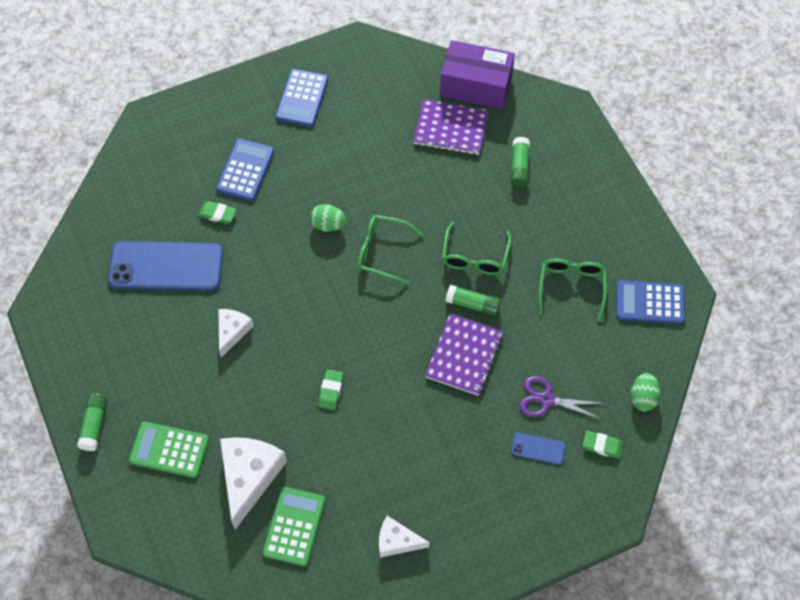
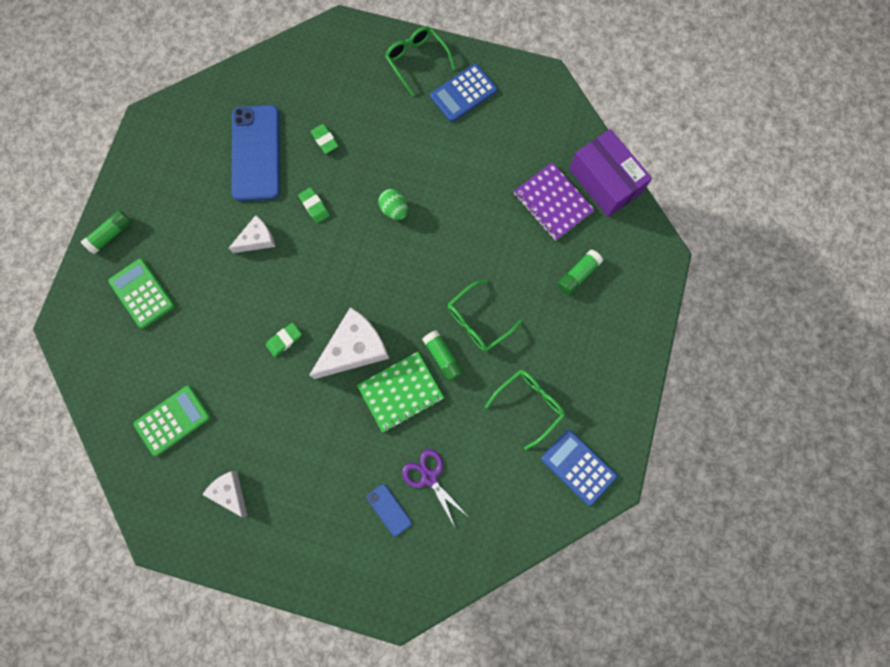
camera: 40 degrees right, 15 degrees up
(166, 266) = (256, 153): blue phone -> blue phone turned 45 degrees clockwise
(245, 170) = (373, 120): blue calculator -> none
(249, 477) = (175, 358): white cheese -> white cheese (354, 348)
(382, 252) = (414, 262): green glasses -> green glasses (416, 60)
(464, 355) = (400, 392): purple notebook -> green notebook
(602, 446) = (437, 549): green eraser -> green eraser (314, 206)
(643, 398) = (502, 538): green egg -> none

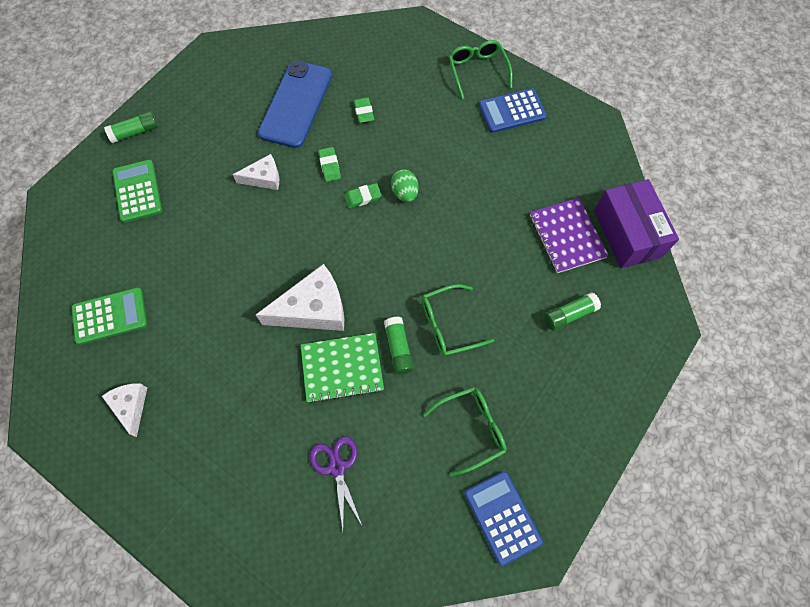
camera: 20 degrees right, 10 degrees down
(284, 340) = (249, 278): green eraser -> green eraser (363, 197)
(389, 509) = (281, 486): blue phone -> none

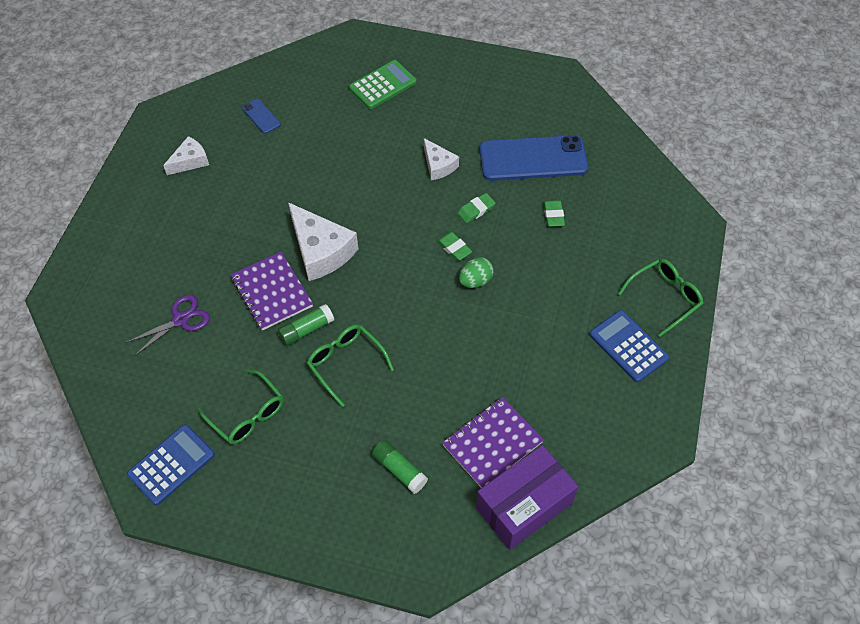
camera: 70 degrees right, 10 degrees down
(110, 316) = (261, 116): green calculator -> blue phone
(135, 132) = (441, 59): green glue stick -> none
(342, 368) = (272, 292): green notebook -> purple notebook
(364, 112) = (553, 215): green eraser -> green eraser turned 60 degrees counterclockwise

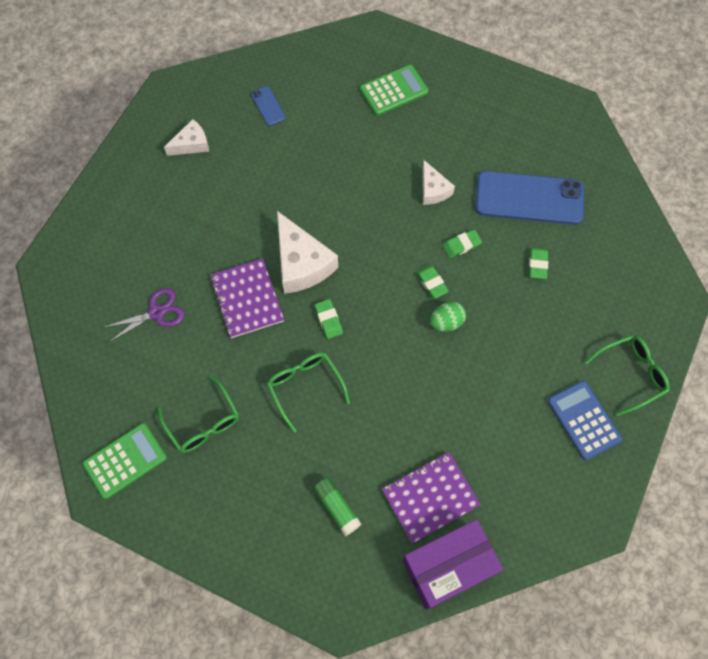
camera: 10 degrees right, 10 degrees up
(171, 464) = (125, 461): blue calculator -> green calculator
(306, 330) = (273, 345): green glue stick -> none
(358, 298) = (328, 320): none -> green eraser

